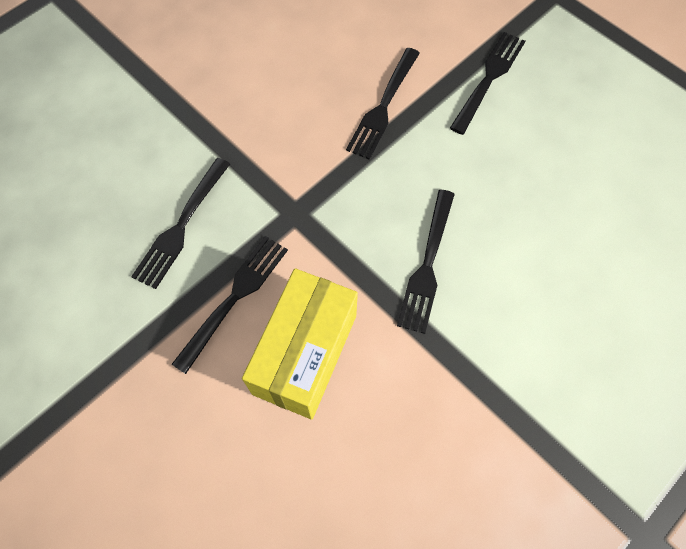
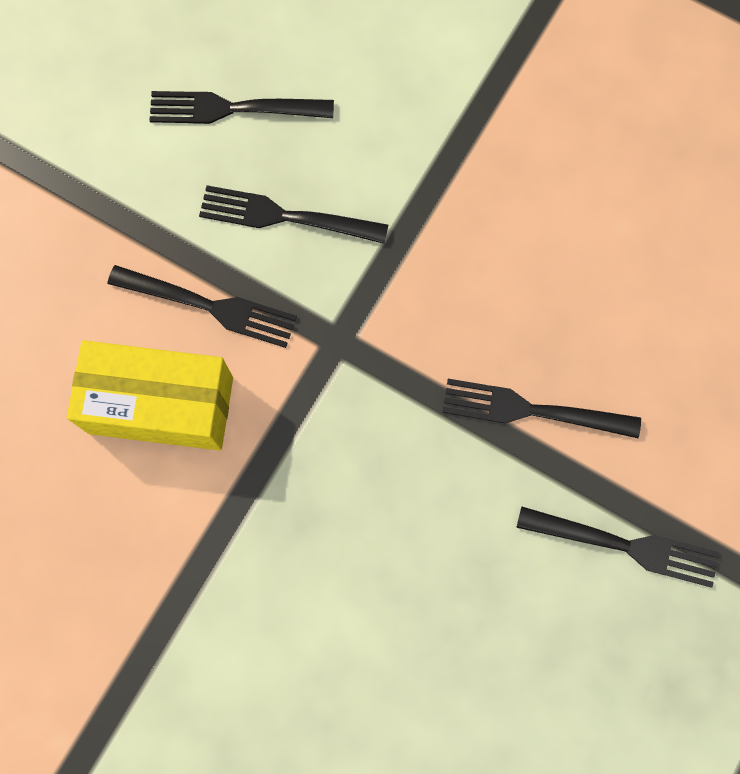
camera: 75 degrees right, 10 degrees up
(427, 264) = (309, 520): black fork -> black fork (233, 108)

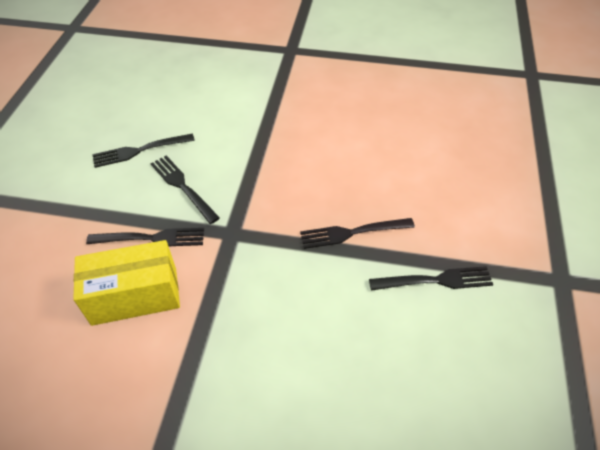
camera: 20 degrees left, 25 degrees down
(286, 216) = (183, 187): black fork -> black fork turned 60 degrees clockwise

